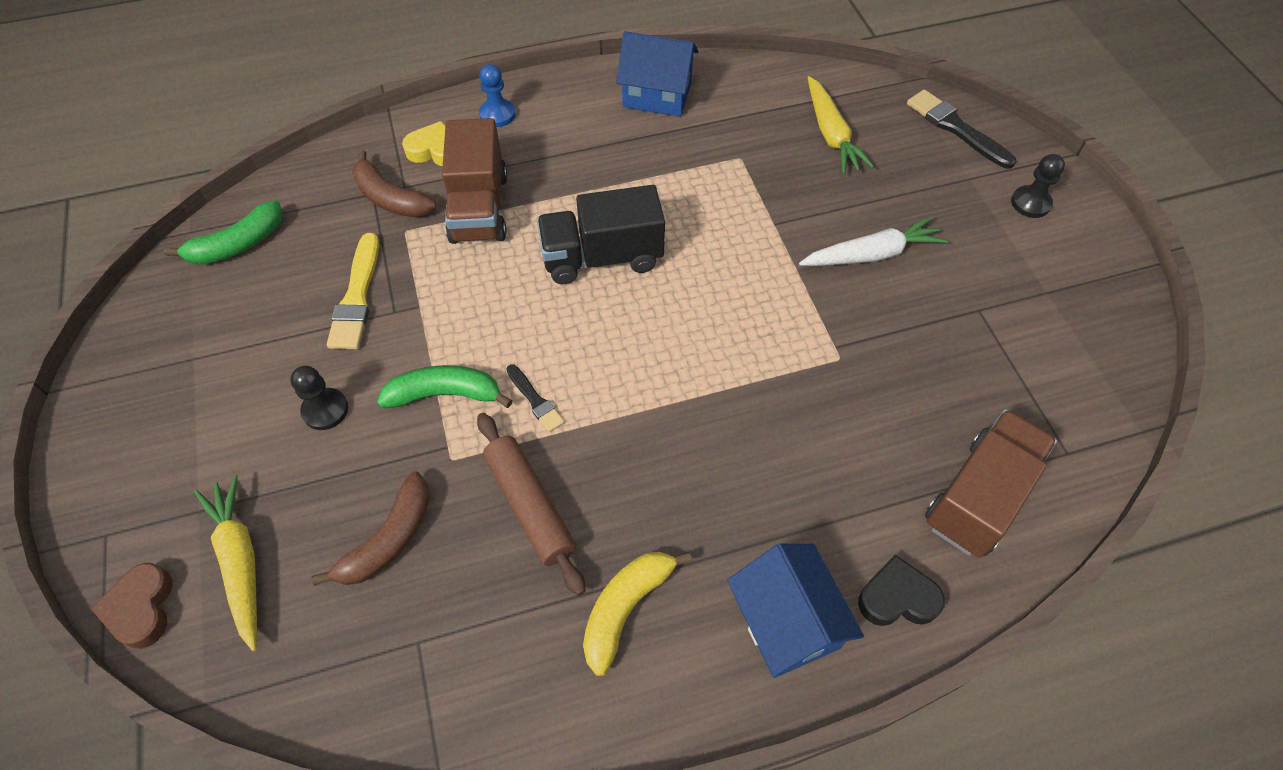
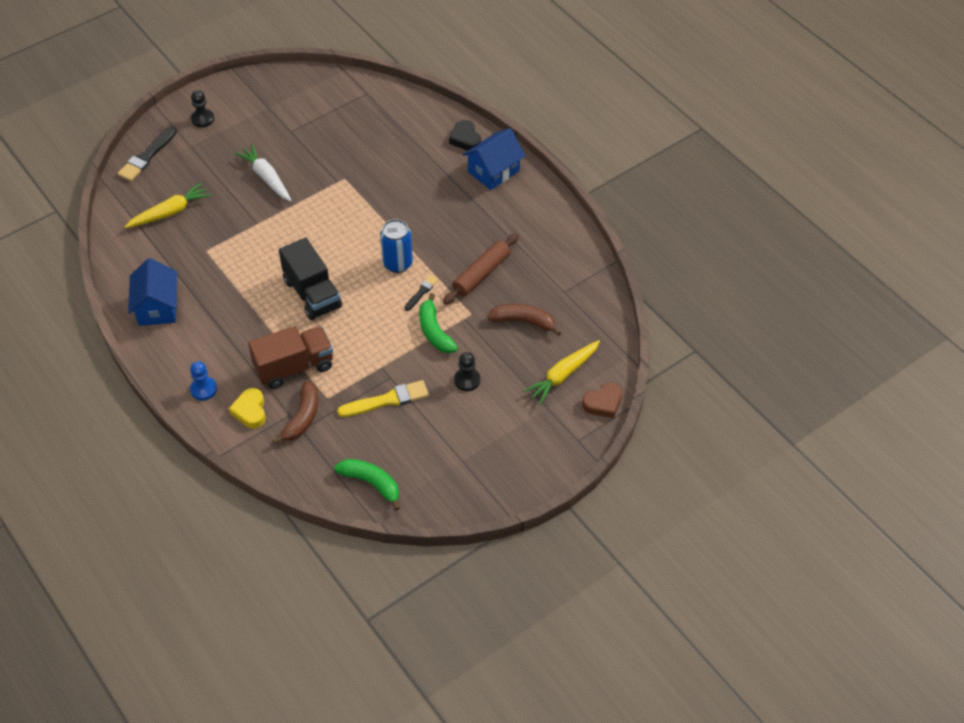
camera: 110 degrees left, 5 degrees down
(613, 383) = (397, 263): none -> blue can
(626, 608) = (513, 225): yellow banana -> none
(978, 497) = (403, 119): brown truck -> none

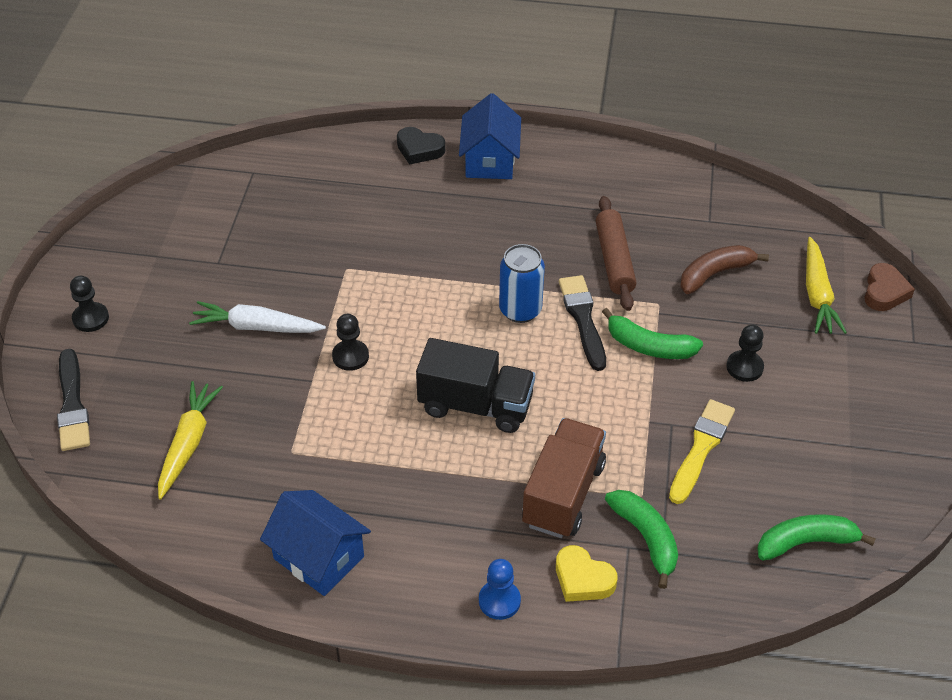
camera: 45 degrees left, 5 degrees down
(288, 225) = (350, 356): none -> black pawn
(302, 418) = (646, 538): brown banana -> green banana
(421, 292) = (583, 319): black brush -> black brush, size x1.74

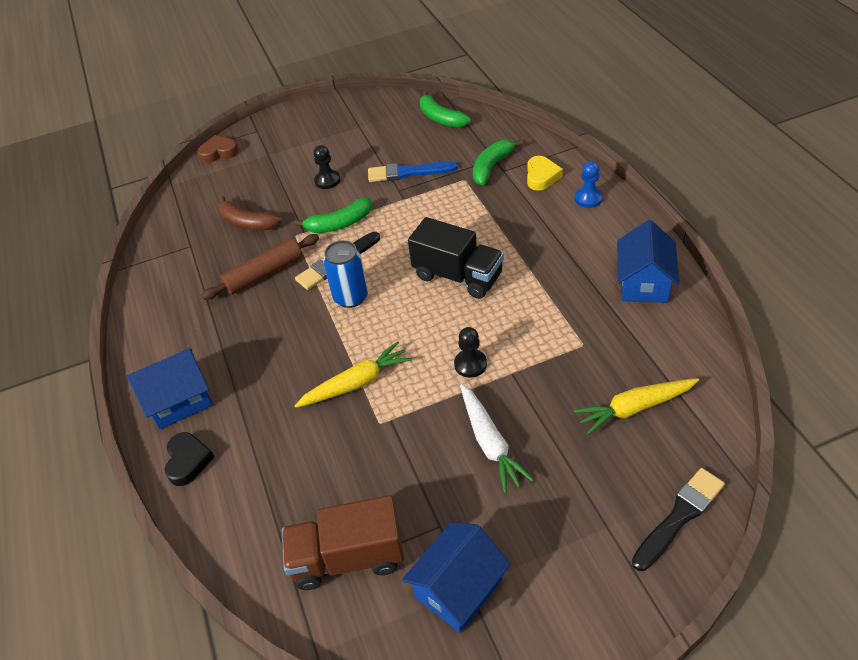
camera: 115 degrees left, 0 degrees up
(90, 318) = (585, 582): black pawn -> none
(161, 250) = (458, 589): none -> blue house
(475, 405) = (458, 276): black truck -> black truck turned 135 degrees clockwise
(563, 494) = (492, 208): brown truck -> brown truck (348, 557)
(649, 346) = (339, 224): green banana -> green banana turned 75 degrees clockwise
(701, 448) = (408, 172): yellow brush -> blue brush
(817, 294) = (239, 175): yellow carrot -> yellow carrot (356, 383)

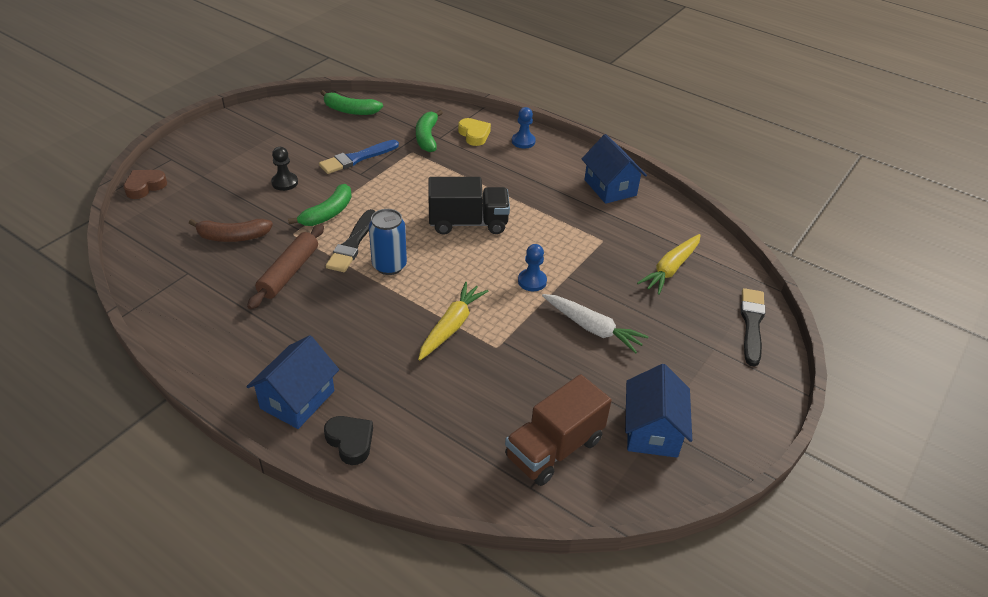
camera: 40 degrees left, 5 degrees down
(470, 364) = (532, 281): black pawn -> blue pawn

